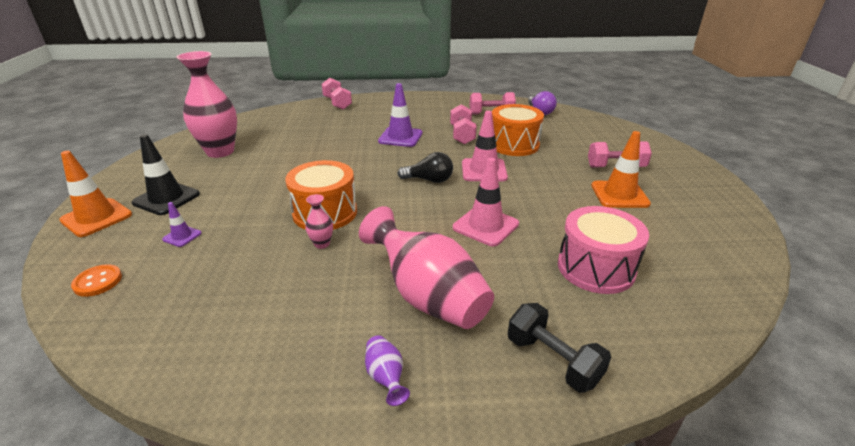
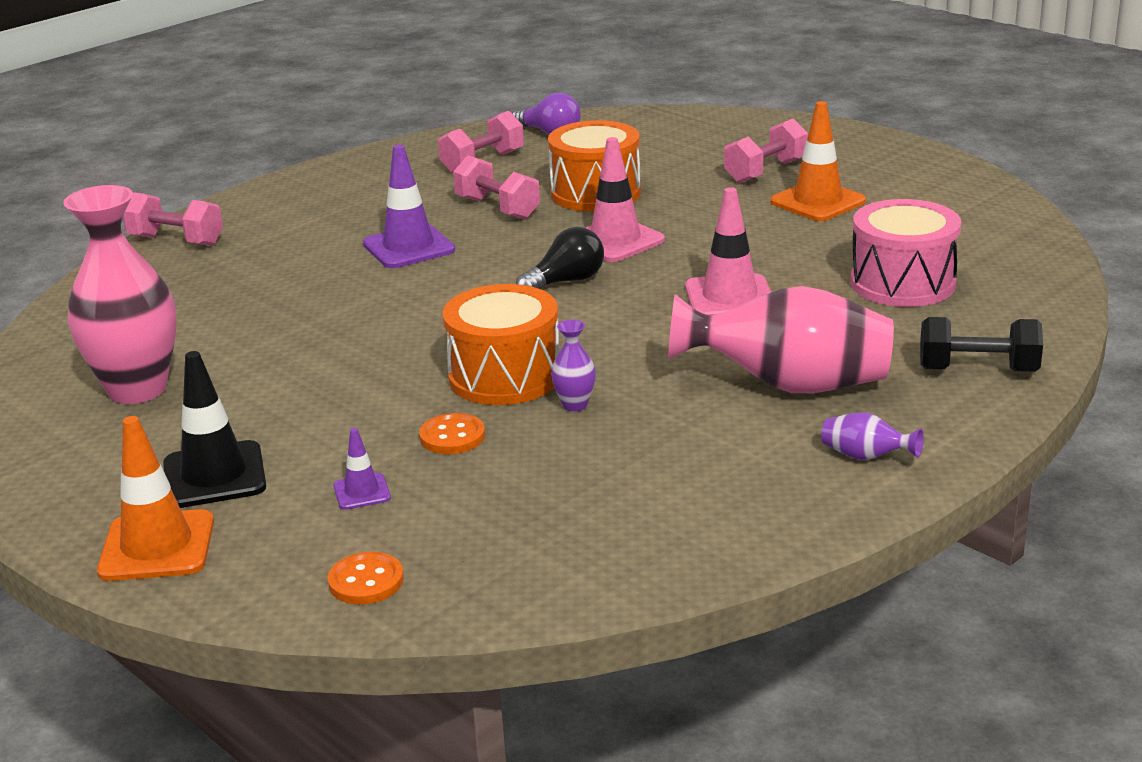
camera: 40 degrees left, 5 degrees down
(255, 230) = (452, 436): none -> orange button
(322, 244) = (575, 405): pink vase -> purple vase

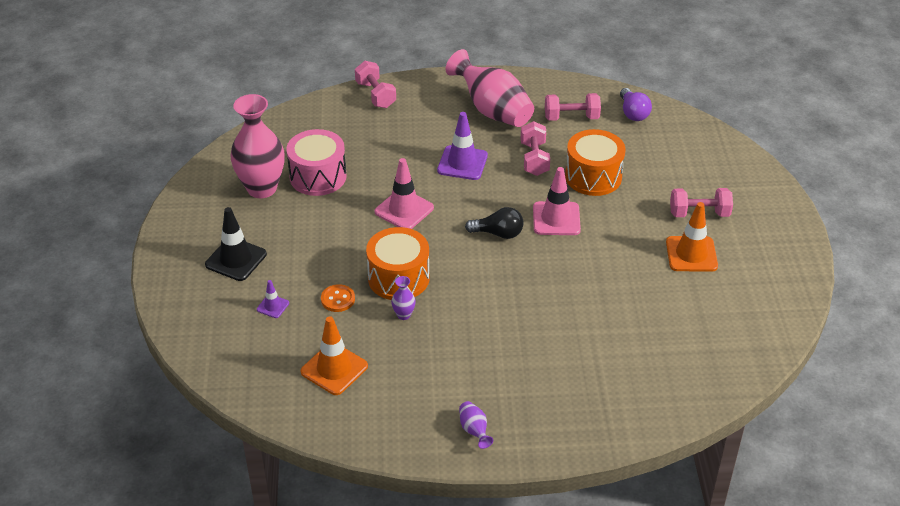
camera: 40 degrees right, 15 degrees up
(157, 546) = (180, 284): orange traffic cone -> orange traffic cone (334, 369)
(366, 581) = (223, 354): orange button -> none
(729, 298) = (553, 294): pink traffic cone -> pink traffic cone (404, 210)
(789, 385) = (501, 367): pink vase -> pink vase (492, 110)
(902, 283) = (646, 340): pink drum -> pink drum (318, 176)
(978, 370) = (595, 419): black dumbbell -> none

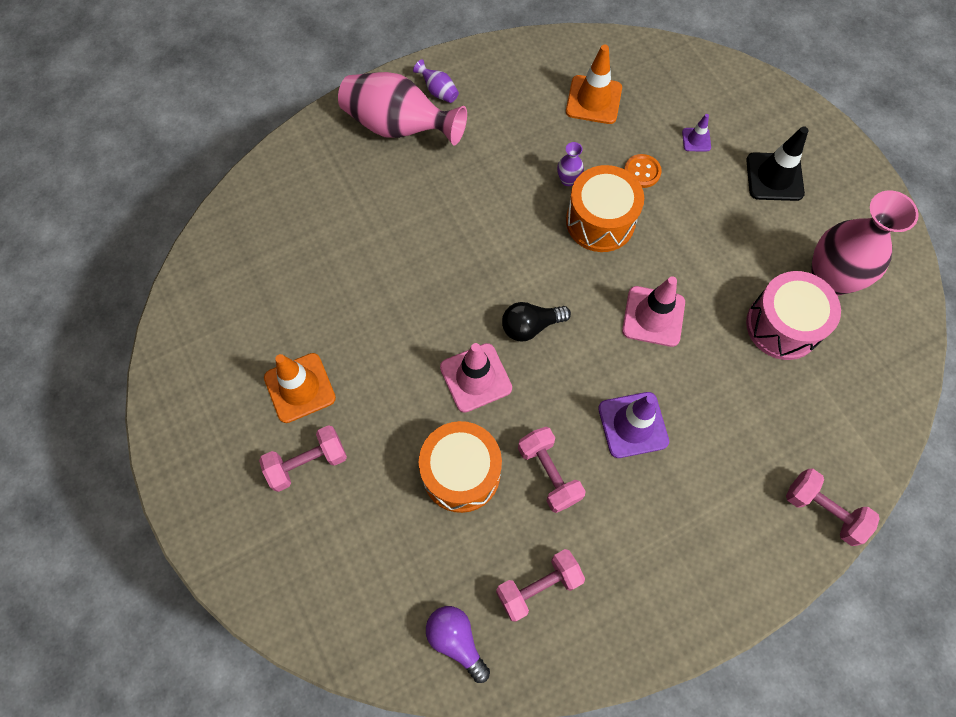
camera: 155 degrees right, 25 degrees up
(492, 110) = (651, 551): pink vase -> pink vase (399, 126)

